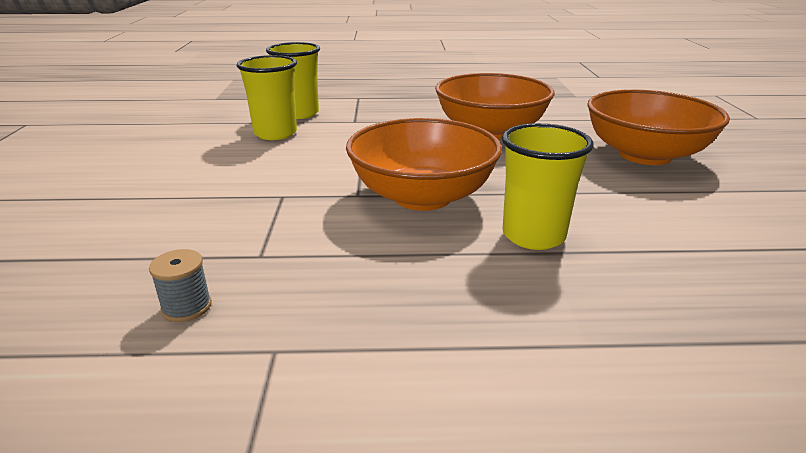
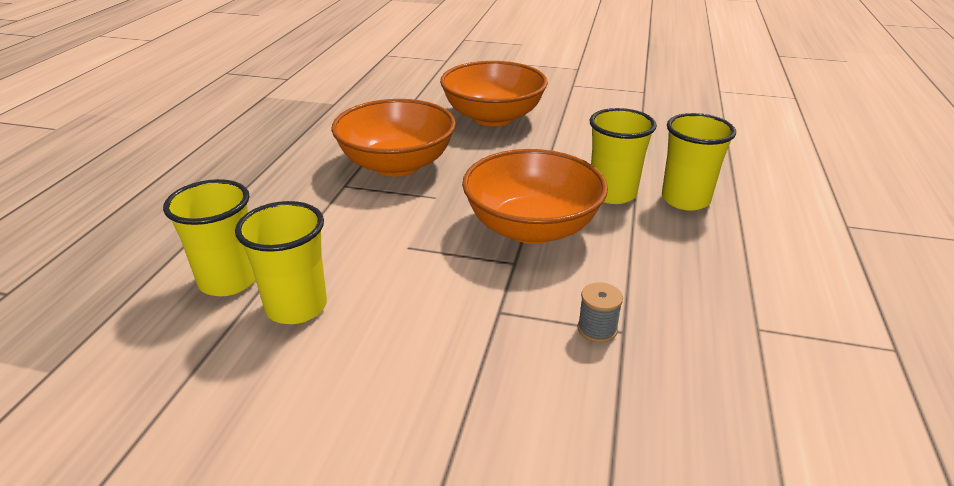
camera: 75 degrees left, 5 degrees up
(186, 307) = (705, 377): grey spool -> grey spool (597, 329)
(567, 292) = (685, 199): none -> yellow cup

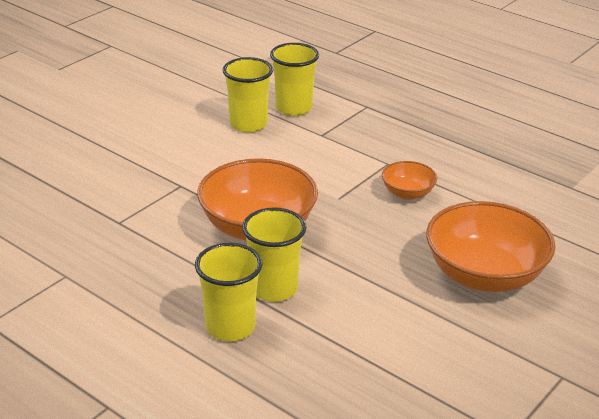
camera: 115 degrees right, 0 degrees up
(397, 165) = (407, 193): orange bowl -> orange bowl, size x0.49
(597, 329) = (130, 213): grey spool -> none

